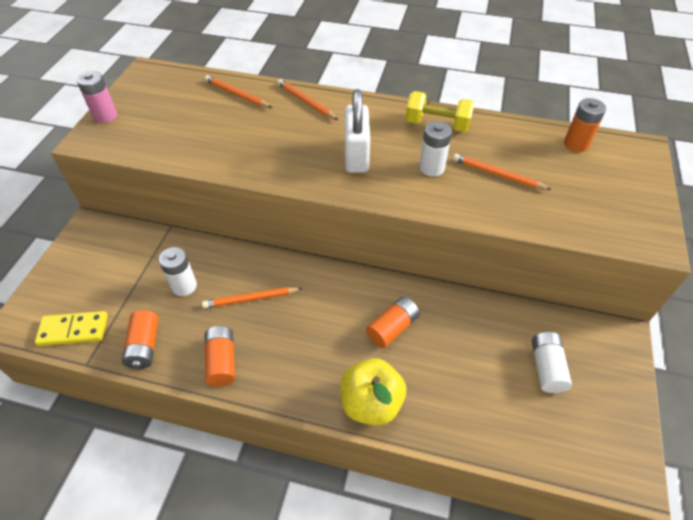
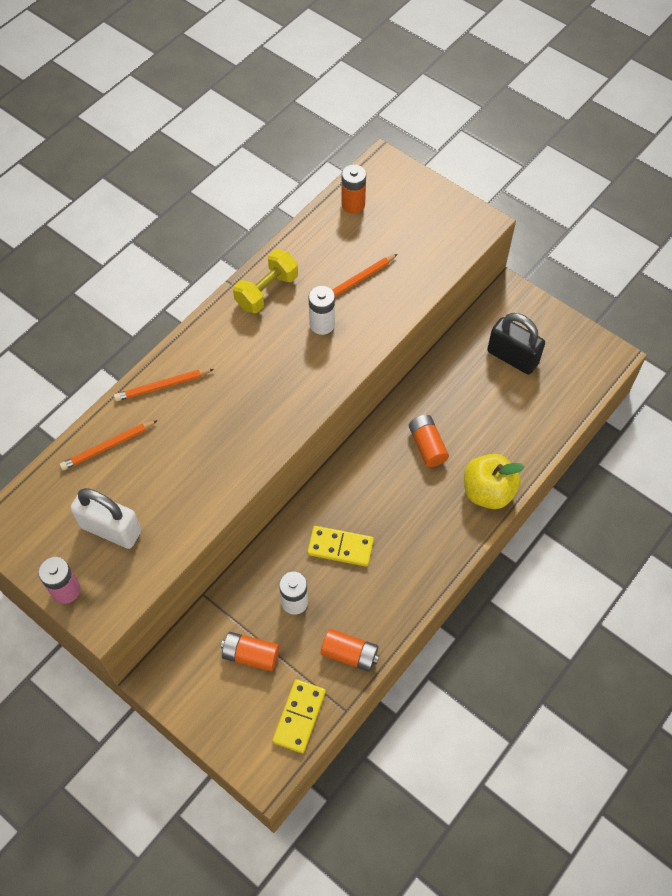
camera: 65 degrees left, 10 degrees up
(221, 361) = (397, 592): orange battery -> orange battery (250, 655)
(251, 299) = (340, 547): orange pencil -> yellow domino
(356, 156) = (272, 376): white padlock -> white padlock (111, 529)
(546, 367) = (512, 357): white battery -> black padlock

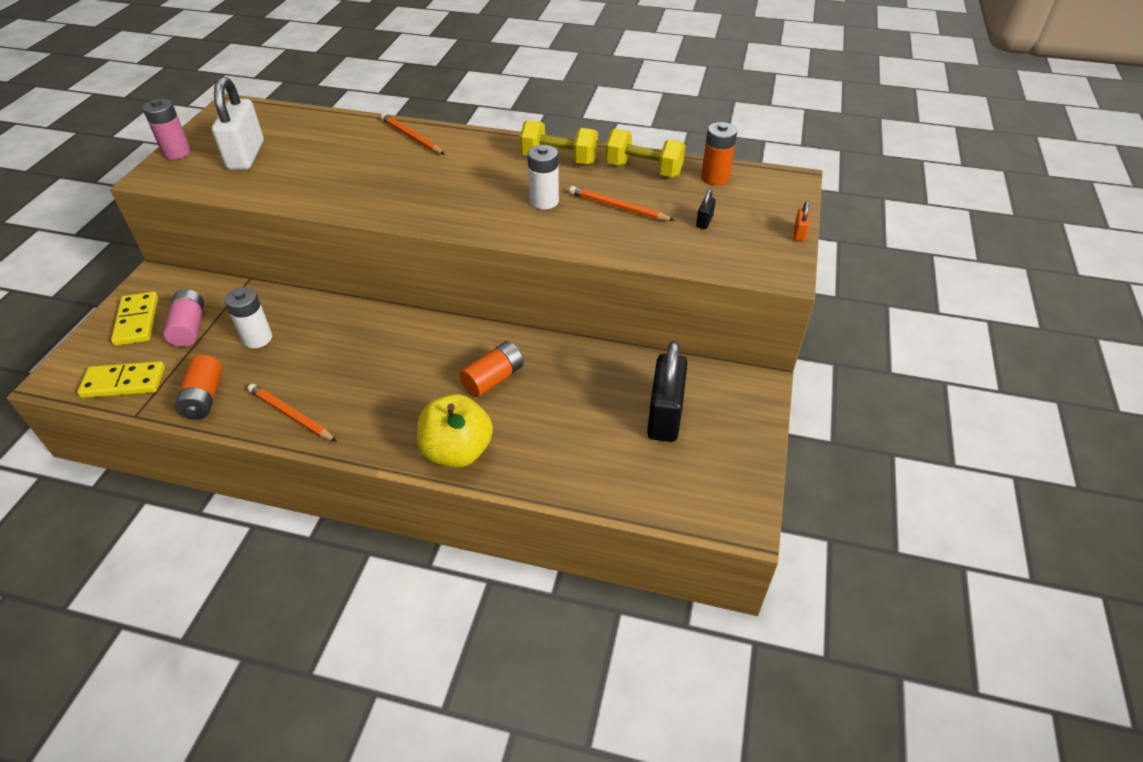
camera: 65 degrees right, 15 degrees down
(108, 446) = (332, 130): orange pencil -> orange pencil (291, 415)
(250, 655) = (189, 327): orange battery -> pink battery
(316, 243) = (643, 170): none -> yellow dumbbell
(340, 547) = (333, 351): yellow domino -> yellow domino (137, 321)
(404, 237) = (704, 221): none -> black padlock
(447, 192) = (799, 234): none -> orange padlock

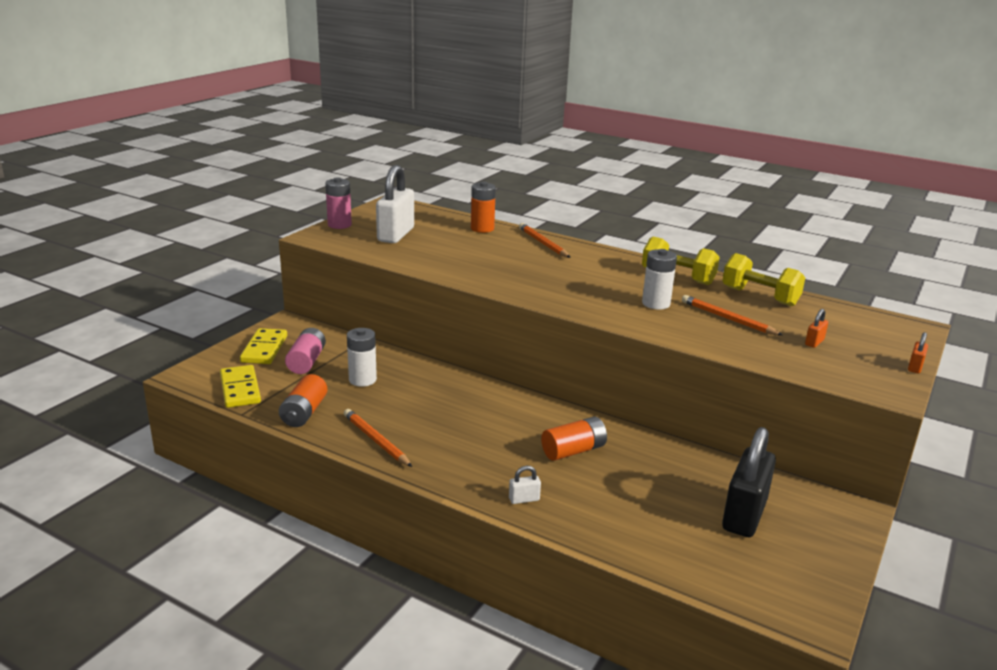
camera: 15 degrees right, 20 degrees down
(124, 382) = (240, 389): yellow domino -> yellow domino turned 60 degrees clockwise
(457, 451) = (524, 499): yellow apple -> white padlock
(704, 221) = (814, 342): black padlock -> orange padlock
(715, 177) = (832, 313): orange battery -> orange battery (482, 228)

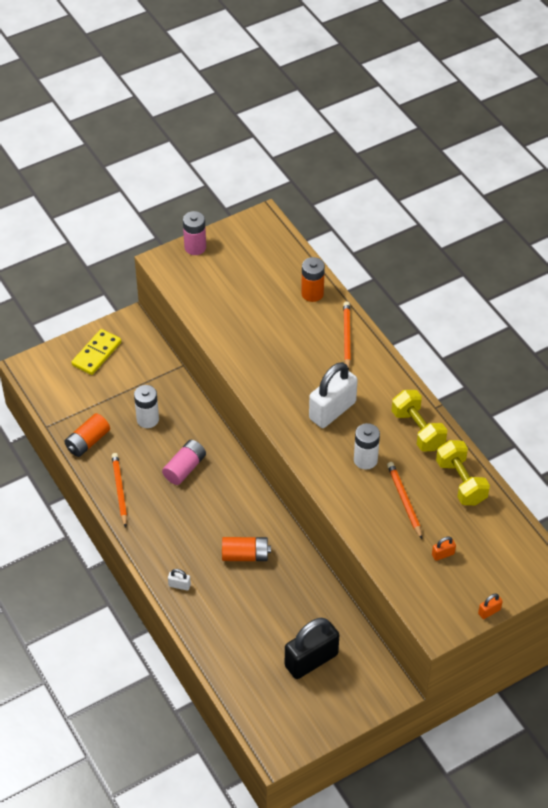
camera: 30 degrees right, 25 degrees up
(240, 389) = (57, 398): yellow domino -> none
(306, 361) = (119, 381): pink battery -> pink battery (184, 468)
(396, 235) = (231, 280): white padlock -> white padlock (332, 410)

